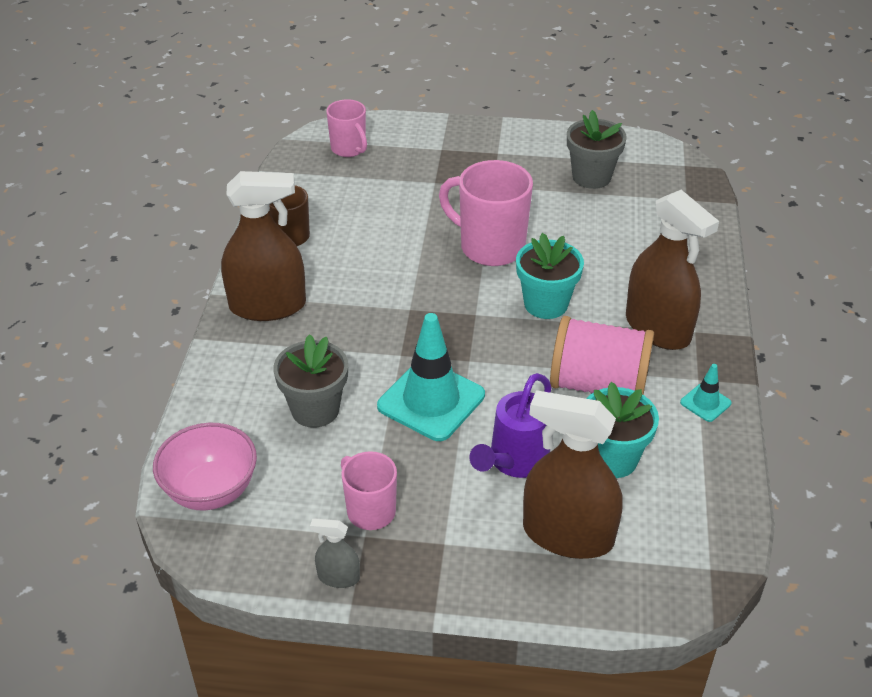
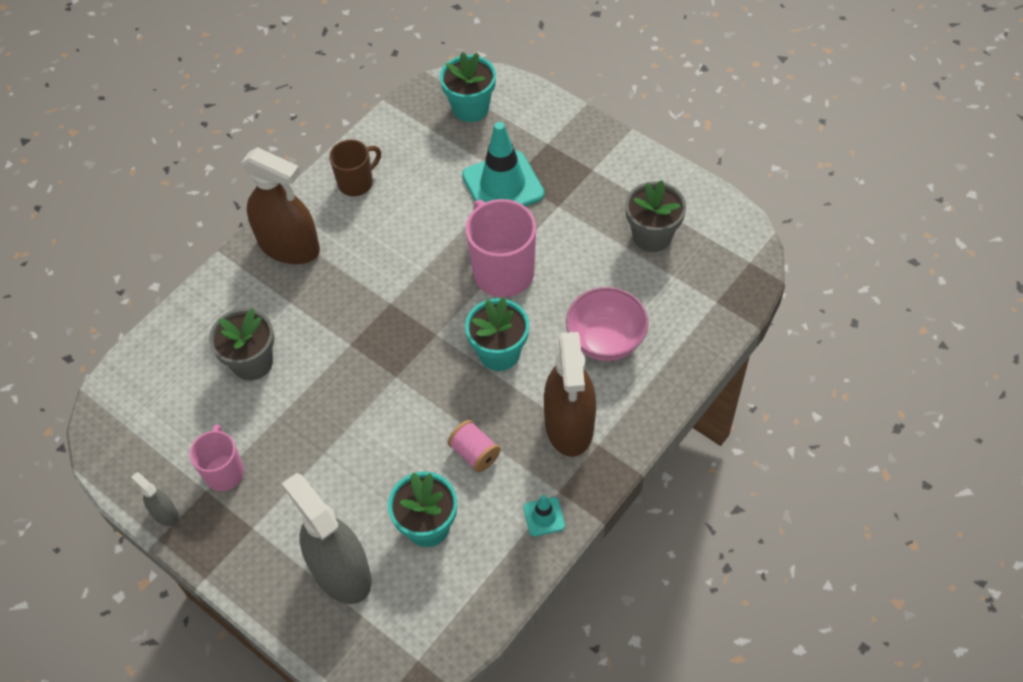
camera: 35 degrees right, 15 degrees up
(211, 490) = (136, 395): pink bowl -> pink bowl (606, 341)
(349, 149) = (470, 108): pink mug -> turquoise flower pot
(431, 401) = (338, 399): turquoise traffic cone -> turquoise traffic cone (503, 185)
(514, 462) = (354, 488): purple watering can -> none
(568, 535) = (341, 571): brown spray bottle -> grey spray bottle
(598, 385) = (474, 453): pink spool -> pink spool, size x0.51

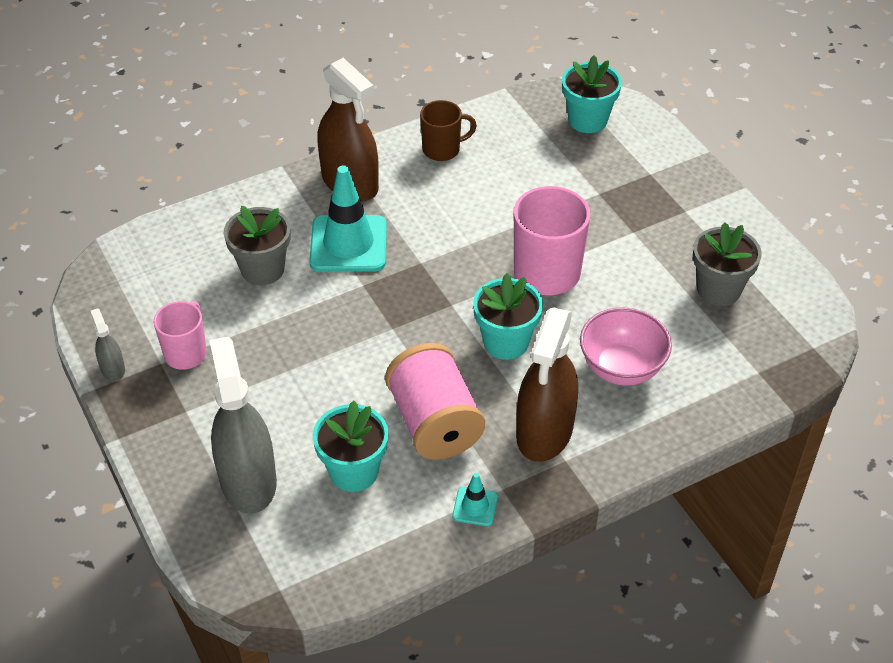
camera: 20 degrees right, 10 degrees down
(474, 453) = (434, 423): pink spool -> pink spool, size x1.97
(503, 185) = (586, 196): turquoise traffic cone -> turquoise traffic cone (348, 244)

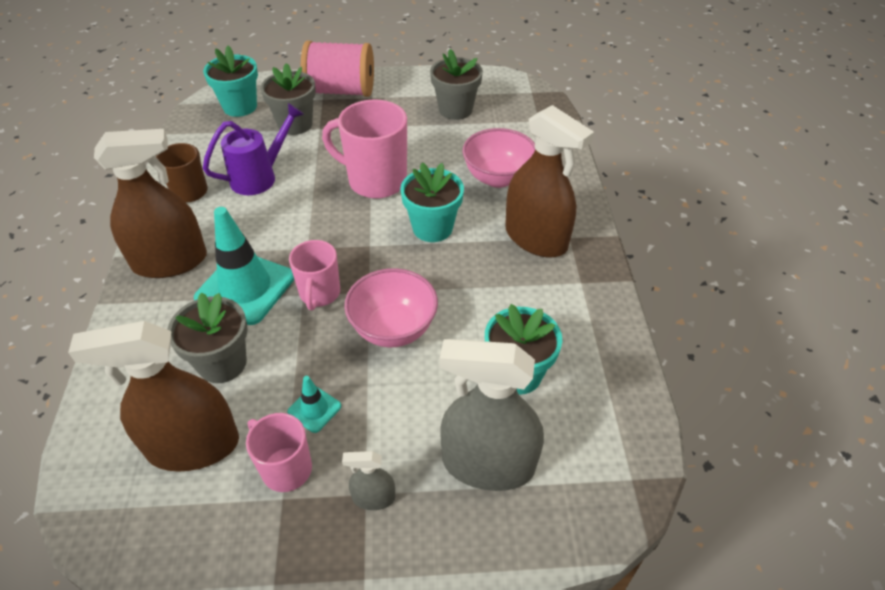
camera: 65 degrees left, 0 degrees up
(113, 369) = (257, 553): grey spray bottle -> grey spray bottle (373, 497)
(181, 291) = (193, 446): none -> brown spray bottle
(358, 363) = (393, 329): none -> pink bowl
(370, 295) = (319, 294): none -> pink mug
(434, 423) = (492, 300): pink spool -> pink spool (341, 91)
(475, 506) = (592, 305): turquoise traffic cone -> turquoise traffic cone (314, 409)
(493, 186) = (260, 177): none -> purple watering can
(591, 173) = (295, 124): none -> grey flower pot

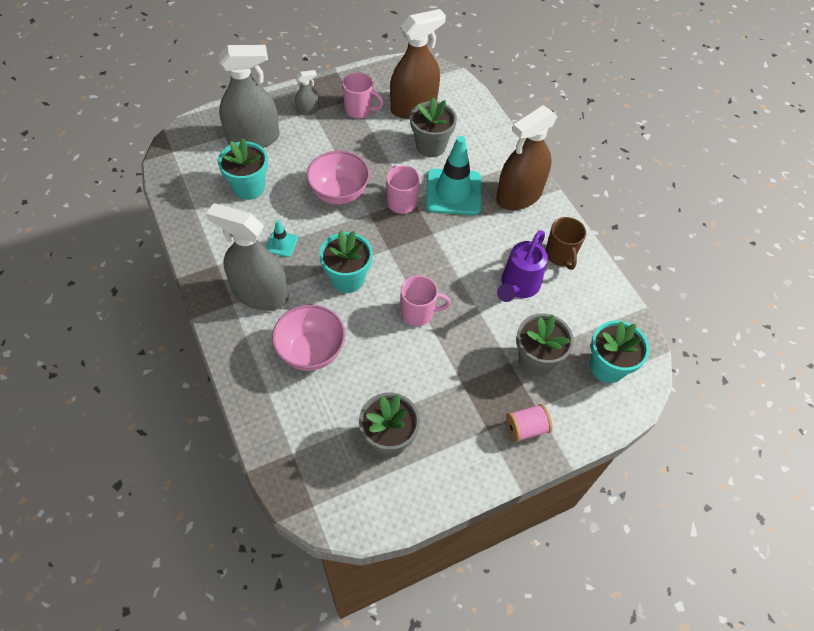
camera: 155 degrees right, 10 degrees up
(314, 409) = (361, 138): turquoise traffic cone -> turquoise traffic cone (281, 244)
(341, 91) = (526, 428): pink spool -> pink spool, size x0.51
(375, 181) = (418, 313): pink mug -> pink mug, size x0.60
(536, 238) = (260, 294): brown spray bottle -> grey spray bottle

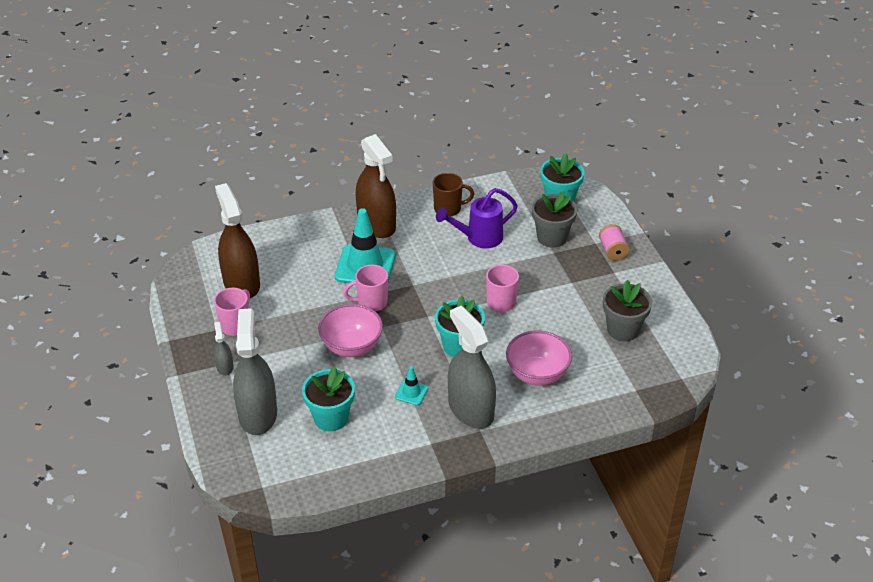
camera: 80 degrees left, 15 degrees down
(260, 294) = (470, 409): grey spray bottle -> grey spray bottle turned 120 degrees clockwise
(430, 146) = (301, 276): grey flower pot -> none
(517, 286) = (479, 238): purple watering can -> purple watering can turned 120 degrees clockwise

